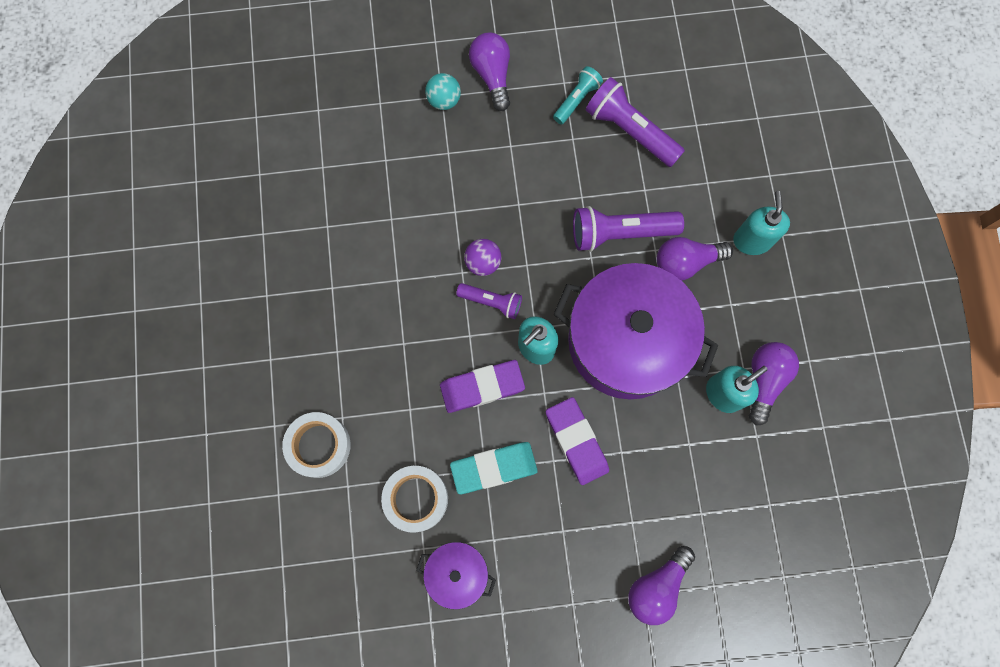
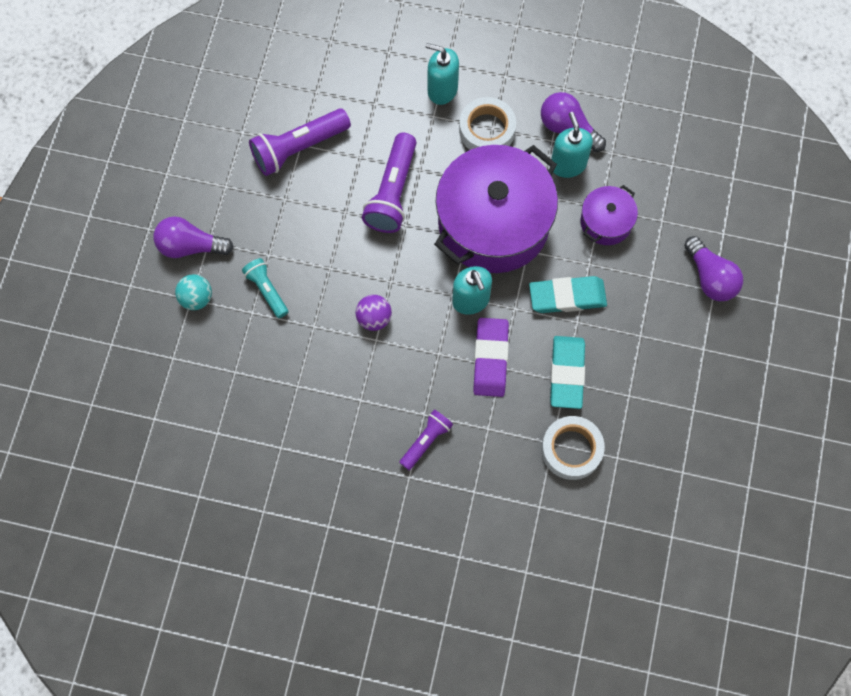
camera: 70 degrees left, 5 degrees down
(318, 445) = (493, 521): white tape -> white tape (487, 130)
(457, 573) = (648, 435): purple pot -> purple pot (606, 222)
(491, 302) = (414, 324): purple flashlight -> purple flashlight (426, 441)
(576, 100) = (248, 181): turquoise flashlight -> turquoise flashlight (267, 290)
(576, 441) = (567, 296): purple eraser -> turquoise eraser
(686, 262) = (441, 149): purple light bulb -> none

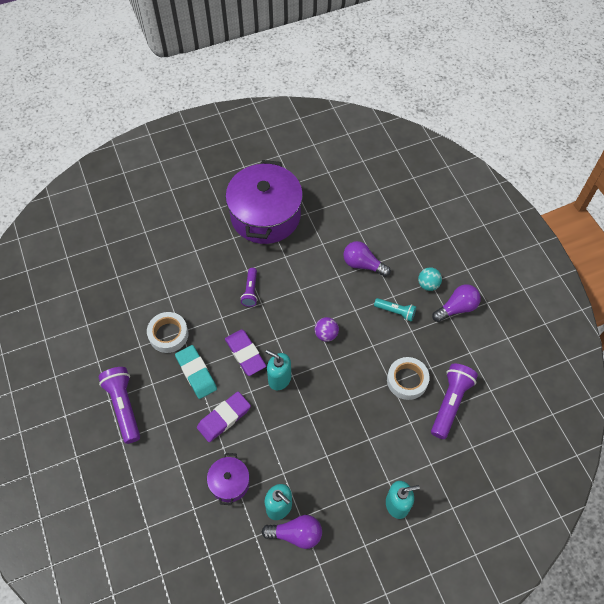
camera: 145 degrees right, 10 degrees down
(392, 192) = (373, 413): purple flashlight -> purple flashlight (124, 406)
(487, 130) = (348, 495): white tape -> white tape (407, 380)
(493, 223) = (299, 434): purple pot -> purple pot (265, 215)
(567, 296) = (224, 418): turquoise eraser -> purple eraser
(710, 277) = (140, 489): purple light bulb -> purple light bulb (363, 264)

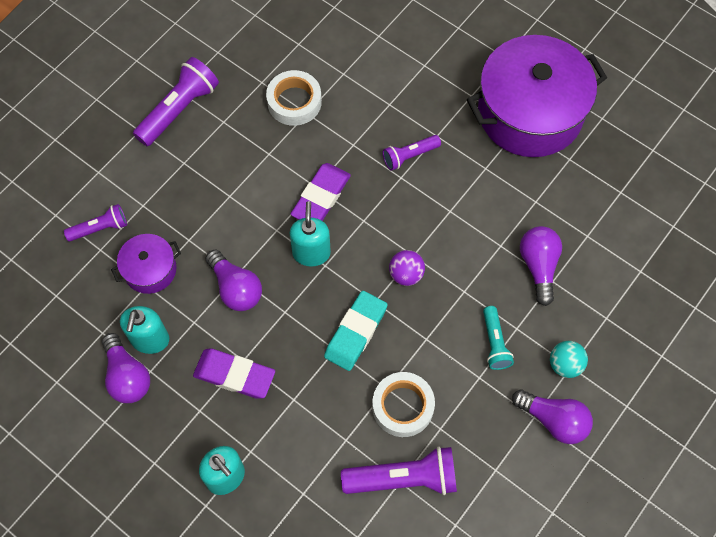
camera: 60 degrees right, 5 degrees up
(178, 501) = (100, 228): none -> purple flashlight
(196, 373) = (264, 159): turquoise eraser -> turquoise eraser (356, 332)
(224, 418) = (225, 220): purple eraser -> purple eraser (234, 375)
(275, 435) = (236, 288): none -> purple light bulb

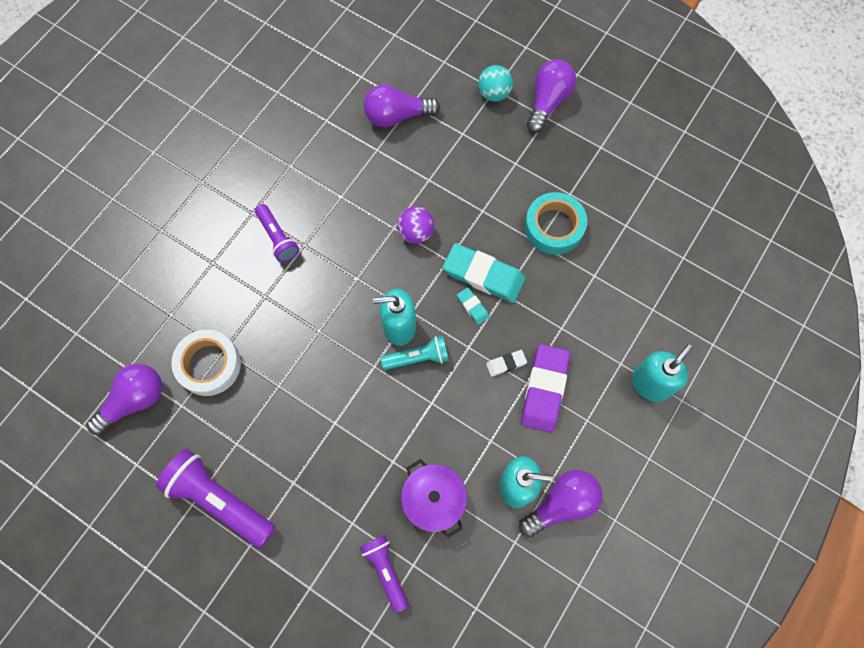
camera: 95 degrees left, 5 degrees up
(236, 288) = (447, 401): purple light bulb -> purple light bulb (135, 400)
(264, 343) = (506, 364): none -> white eraser
(321, 197) = (331, 323): purple eraser -> none
(324, 319) = (472, 307): none -> turquoise eraser
(402, 406) = (554, 227): white tape -> turquoise tape
(403, 479) = (623, 222): purple flashlight -> none
(494, 343) = (480, 151): turquoise flashlight -> turquoise flashlight (418, 358)
(530, 113) = (223, 126): purple pot -> none

